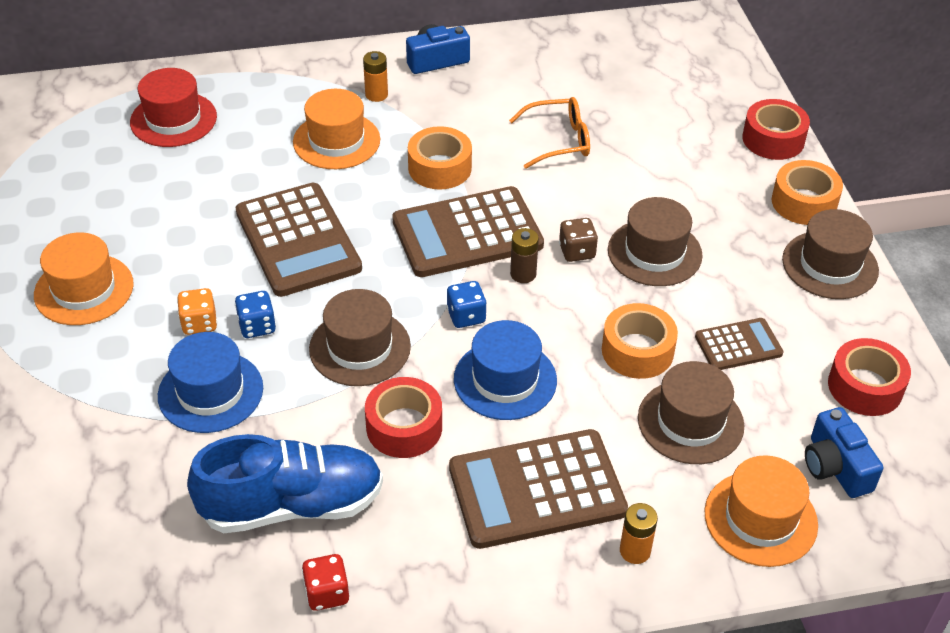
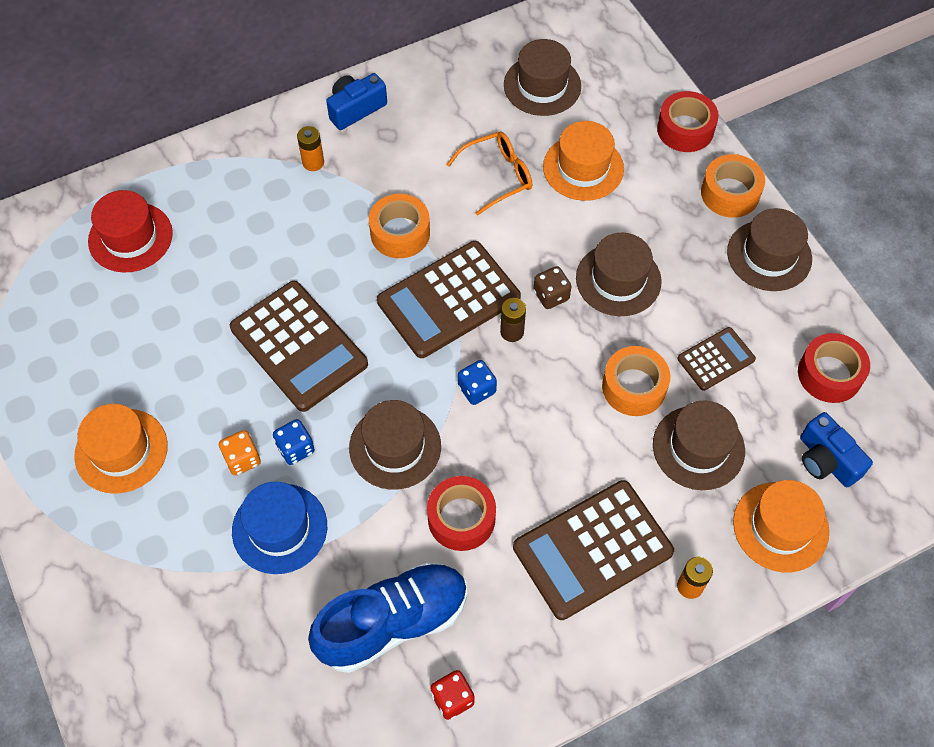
camera: 15 degrees left, 15 degrees up
(336, 141) = (294, 225): orange hat -> orange hat (583, 168)
(505, 380) = (531, 447): blue hat -> none
(633, 76) = (542, 85): none -> brown hat

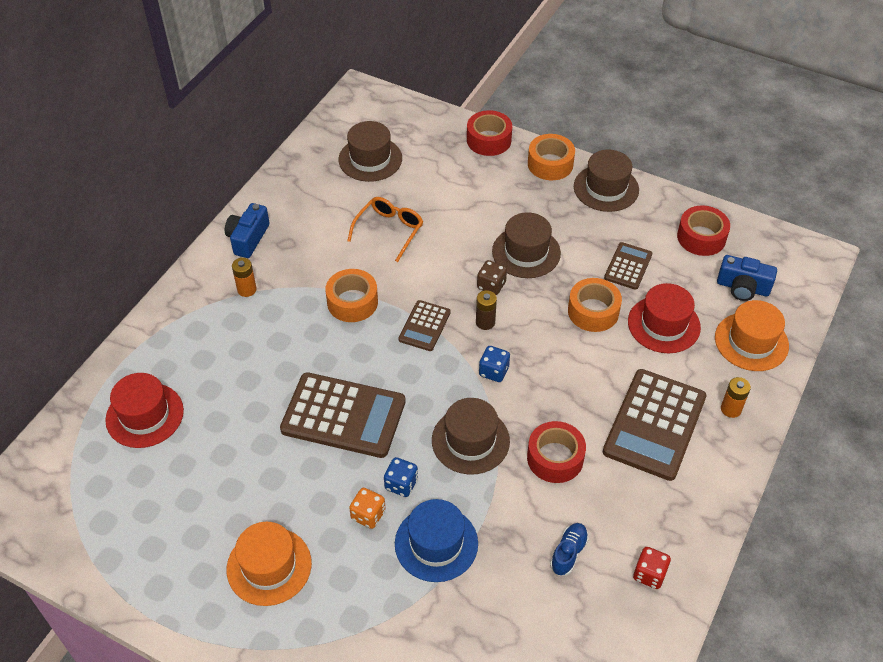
camera: 35 degrees left, 10 degrees down
(393, 623) = (568, 553): blue shoe -> blue shoe, size x0.44
(448, 300) = (424, 326): brown calculator -> brown calculator, size x0.53
(583, 168) = (443, 196): orange hat -> none
(698, 447) = (663, 324): brown hat -> red hat

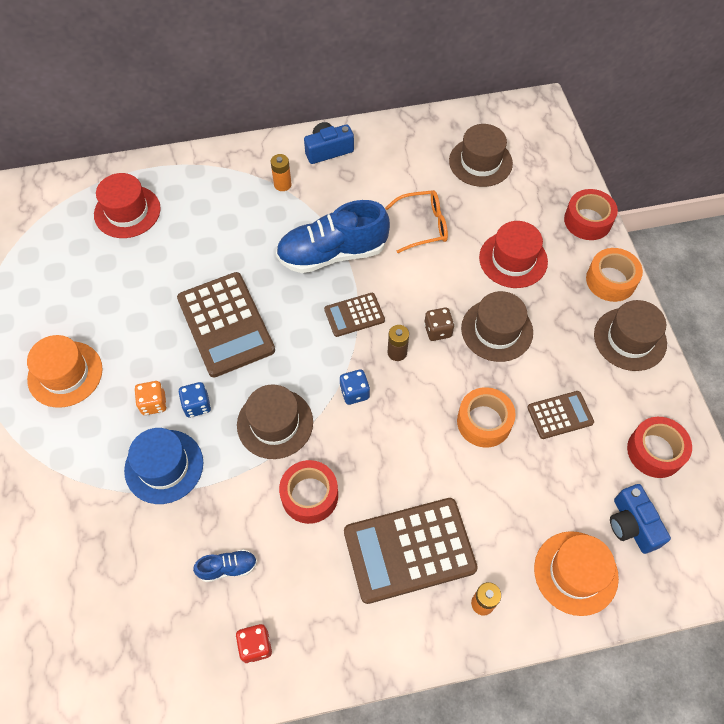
camera: 50 degrees right, 10 degrees up
(352, 302) = (332, 253): orange tape -> blue shoe
(663, 324) = (524, 486): red hat -> red hat (513, 259)

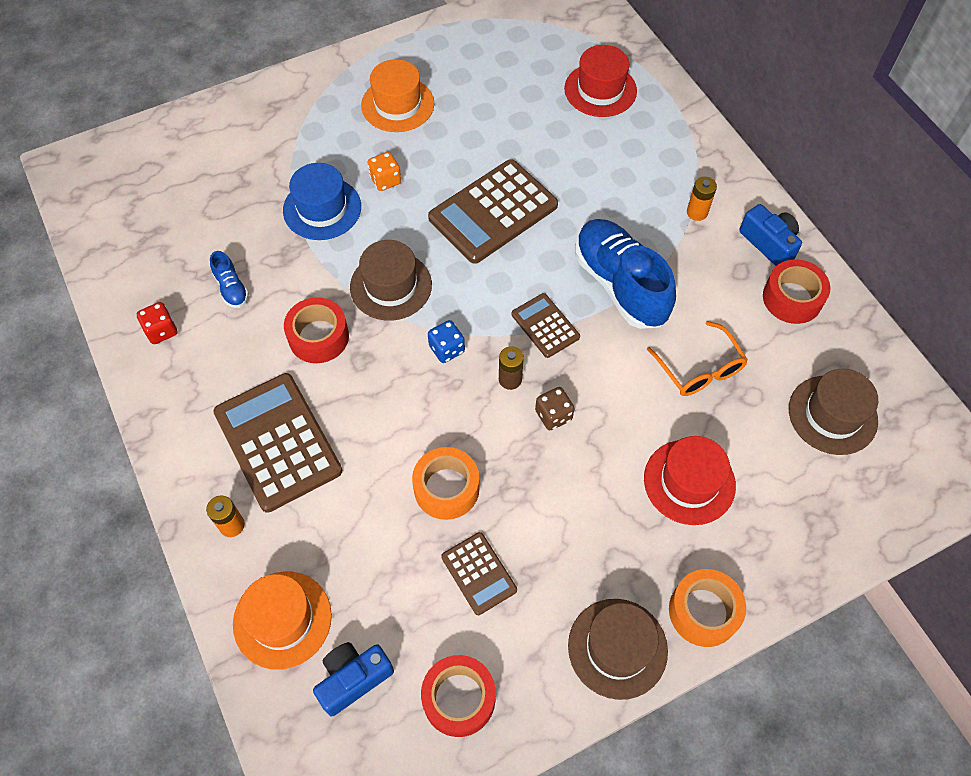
camera: 75 degrees right, 0 degrees up
(197, 405) = (393, 215): blue dice -> none
(497, 330) = (575, 481): brown hat -> none
(587, 221) = (793, 567): red tape -> red tape (792, 298)

